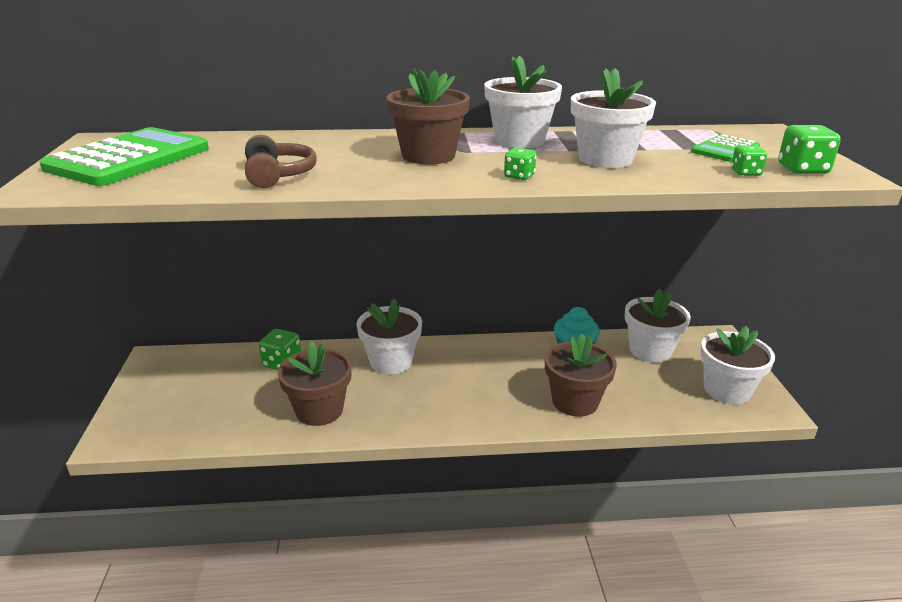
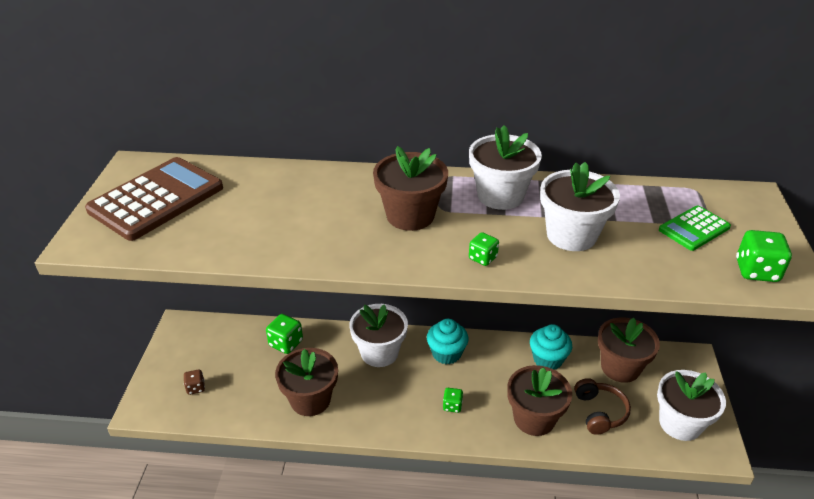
camera: 10 degrees right, 10 degrees up
(129, 159) = (156, 199): green calculator -> brown calculator
(178, 413) = (196, 388): none -> brown dice
(277, 175) = (274, 237): brown headphones -> brown headphones (599, 412)
(465, 356) = (446, 353): none -> turquoise cupcake
(650, 351) = (620, 367): white flower pot -> brown flower pot
(745, 173) = (697, 272): green dice -> green dice (452, 406)

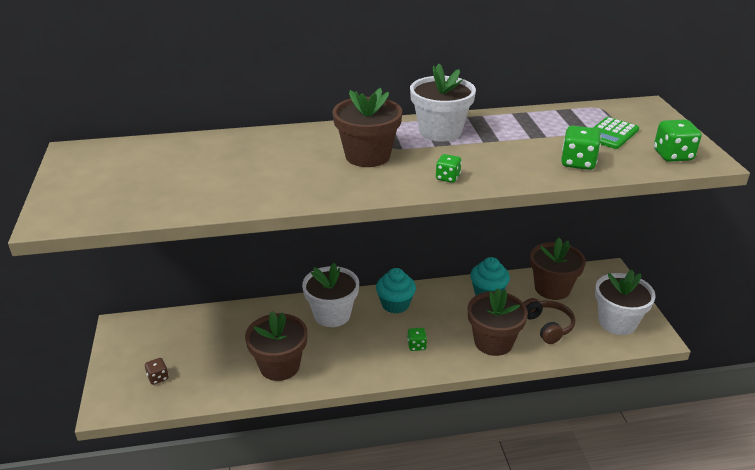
camera: 15 degrees left, 5 degrees down
(156, 199) = (113, 175): brown calculator -> none
(286, 343) = (237, 323): green dice -> green dice (578, 163)
(571, 235) = (514, 151): white flower pot -> none

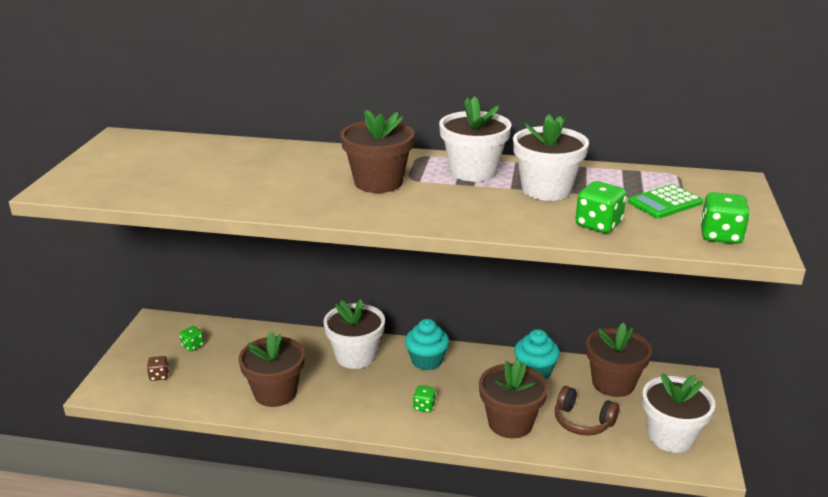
camera: 20 degrees right, 5 degrees down
(447, 178) = (441, 215): green dice -> green dice (193, 346)
(513, 138) = (546, 190): none -> white flower pot
(547, 326) = (582, 421): brown headphones -> brown headphones turned 120 degrees clockwise

